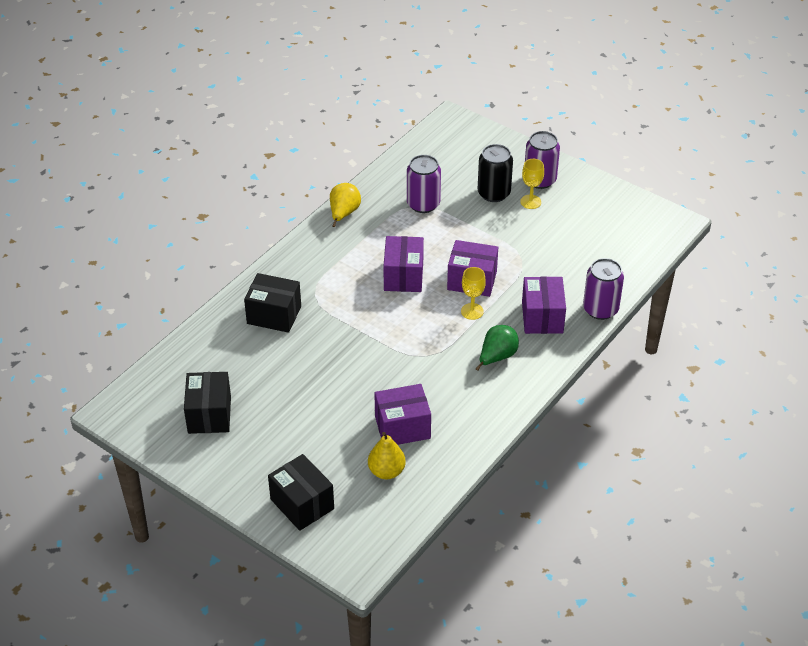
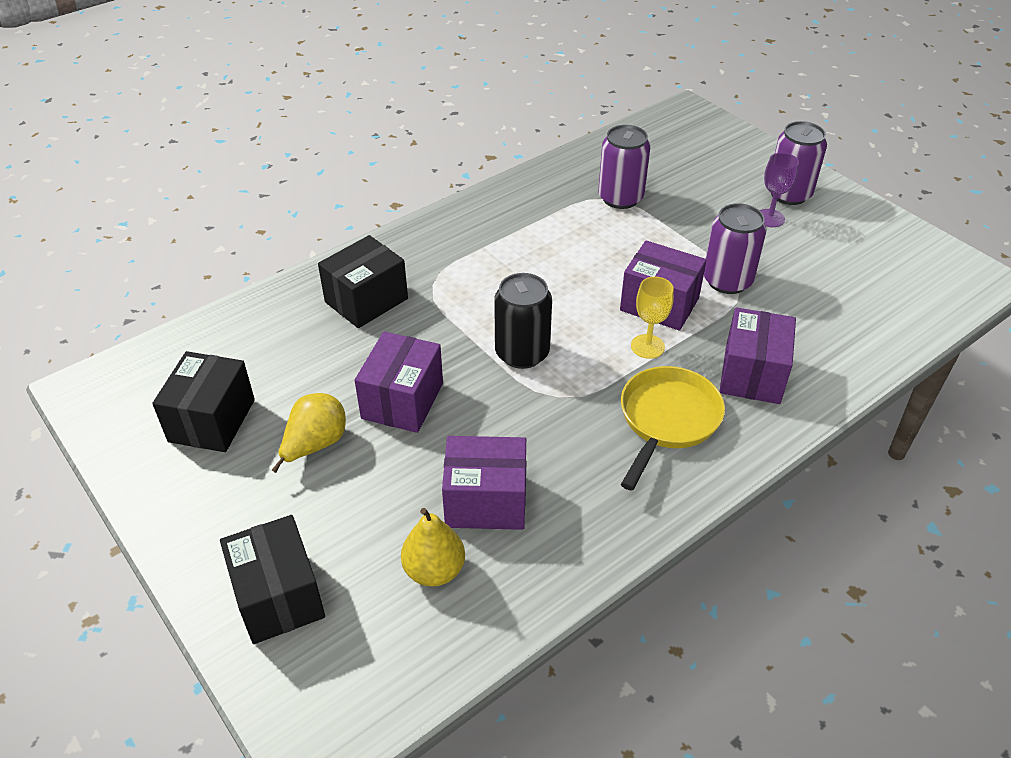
camera: 15 degrees right, 0 degrees up
(274, 315) = (366, 300): black box -> black box turned 75 degrees counterclockwise
(344, 213) = (511, 192): yellow pear -> yellow pear (315, 445)
(403, 276) = (563, 282): purple box -> purple box (402, 401)
(494, 193) = (720, 200): black can -> black can (522, 353)
(497, 357) = (667, 420): green pear -> yellow pan
(530, 202) = (769, 218): yellow goblet -> purple goblet
(600, 309) = (846, 379): purple can -> purple can (727, 281)

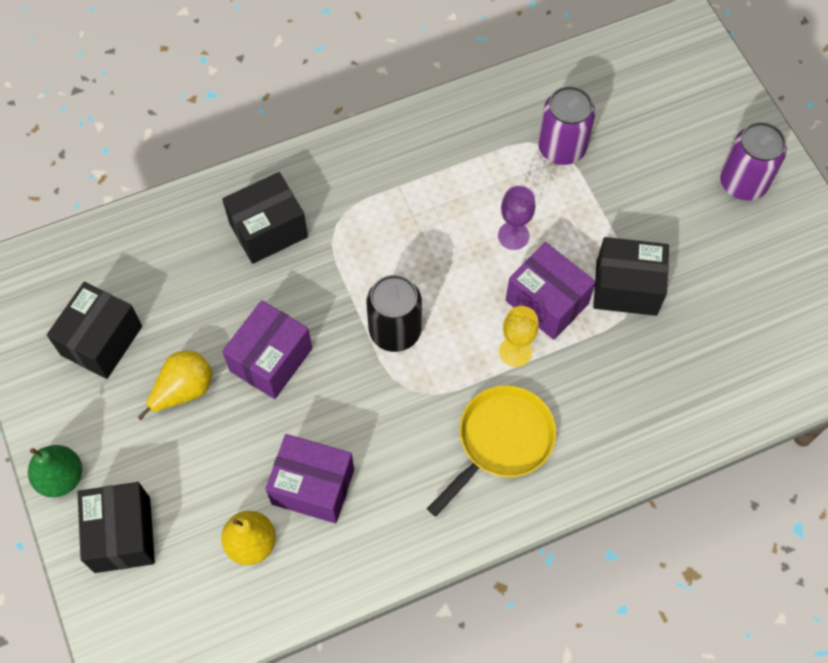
camera: 15 degrees right, 20 degrees up
(191, 556) = (61, 477): none -> green pear
(727, 281) = (626, 288): purple can -> black box
(752, 374) = (601, 409): purple box -> none
(769, 218) = (707, 213): purple goblet -> purple goblet (513, 235)

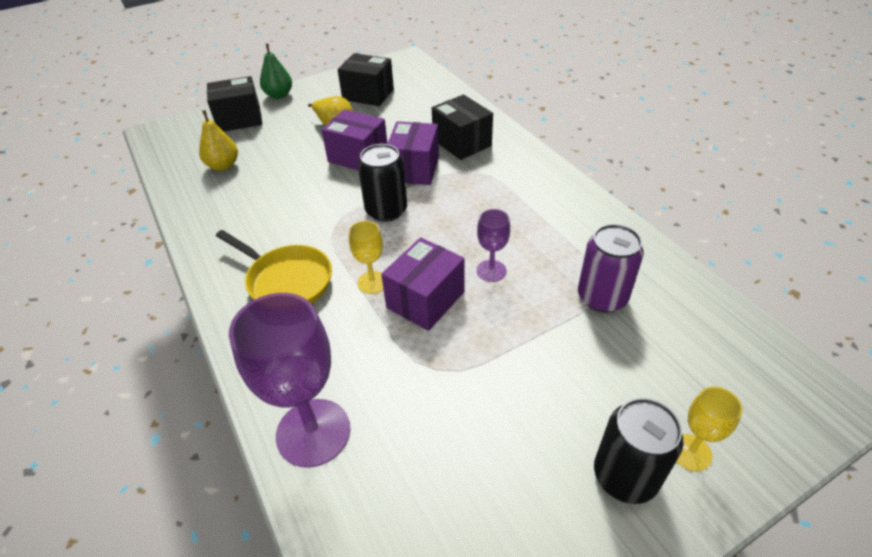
camera: 85 degrees right, 20 degrees down
(313, 487) = (259, 186): purple box -> purple box (414, 169)
(626, 288) = (451, 361): black box -> none
(695, 407) = (313, 432): none -> purple goblet
(725, 134) = (690, 452): none -> yellow goblet
(743, 183) = (625, 476): purple can -> black can

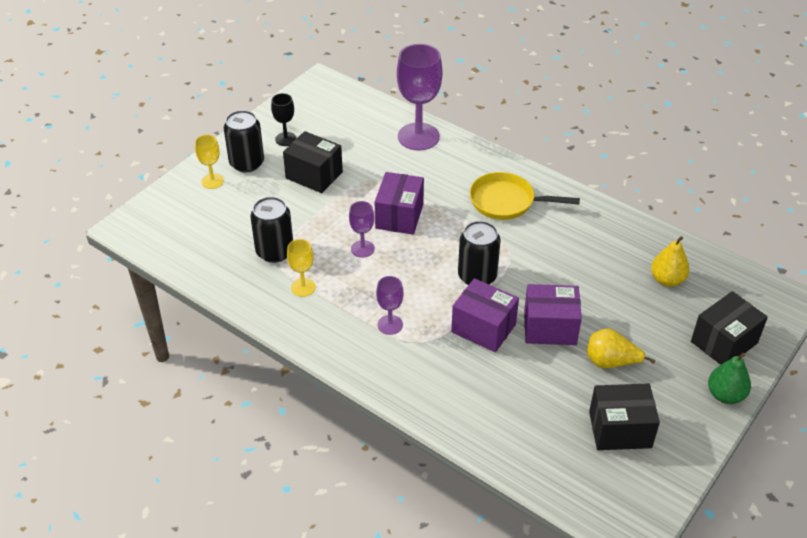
camera: 155 degrees right, 0 degrees up
(372, 282) = (444, 217): yellow goblet -> yellow goblet (303, 287)
(414, 169) = (483, 328): purple box -> purple box turned 45 degrees counterclockwise
(462, 143) = (457, 378): black box -> black box (314, 175)
(498, 191) = (390, 325): none -> purple goblet
(541, 515) = (285, 139): none -> black goblet
(602, 297) = (275, 251): purple can -> black can

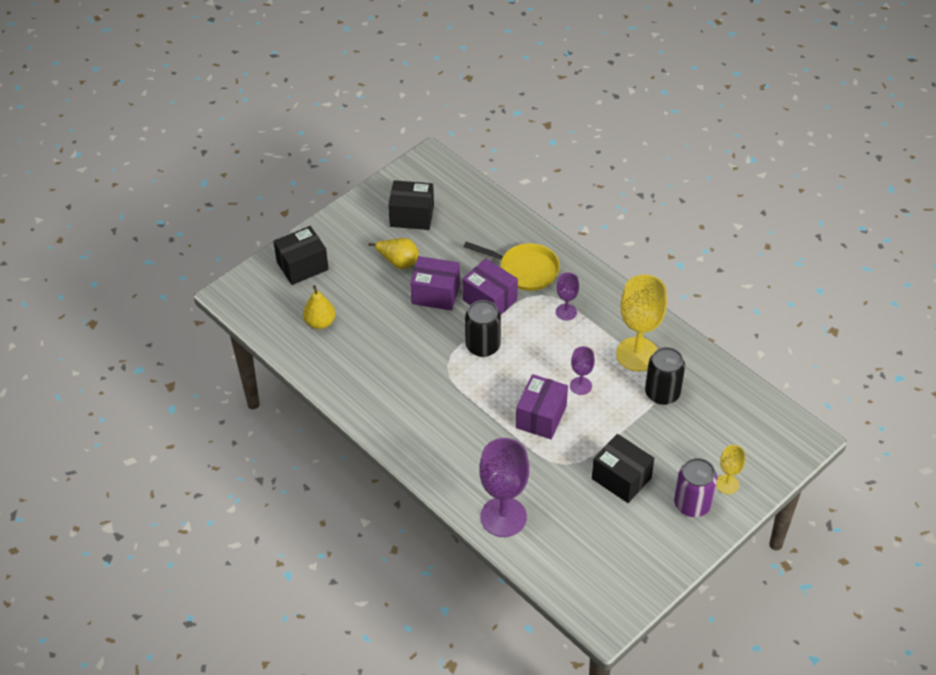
camera: 170 degrees left, 5 degrees up
(247, 163) = (692, 504): black can -> purple can
(285, 139) = (650, 533): black goblet -> none
(303, 287) = (637, 354): yellow goblet -> yellow goblet, size x1.97
(506, 201) = (433, 420): yellow pan -> yellow pan (525, 270)
(725, 395) = (324, 229): green pear -> none

